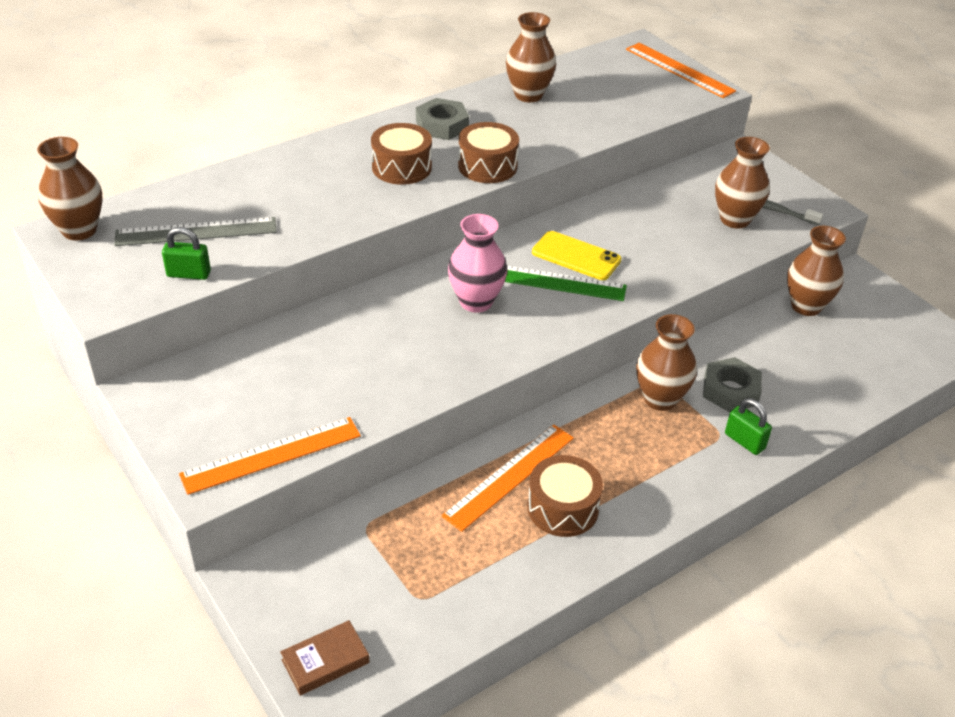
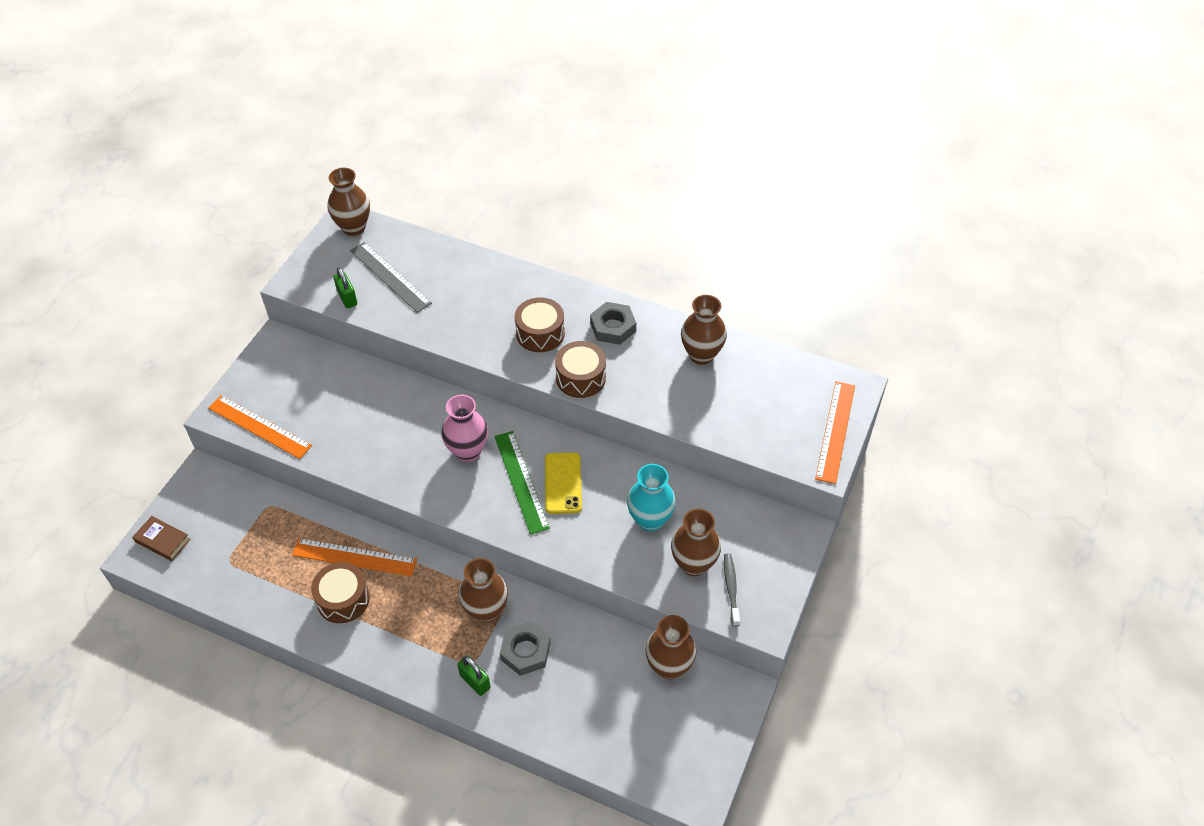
camera: 60 degrees right, 10 degrees up
(665, 223) = (650, 520): none -> turquoise vase
(744, 441) = (475, 681): green padlock -> green padlock turned 60 degrees counterclockwise

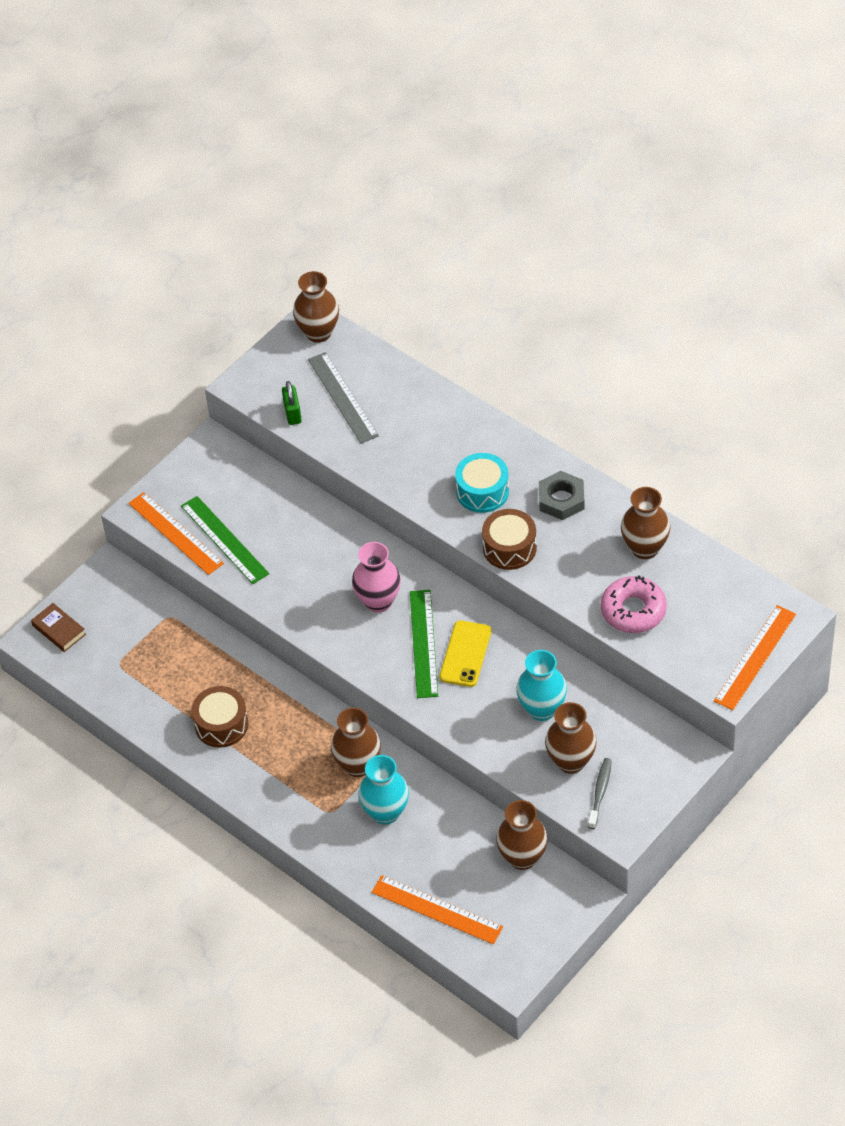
camera: 20 degrees right, 0 degrees up
(308, 423) = (224, 539): none -> green ruler
(354, 557) = (242, 686): orange ruler -> orange ruler (436, 910)
(475, 681) = (329, 829): green padlock -> none
(525, 651) = (385, 812): grey nut -> turquoise vase
(540, 333) = (482, 491): brown drum -> turquoise drum
(711, 411) = (633, 610): none -> pink donut

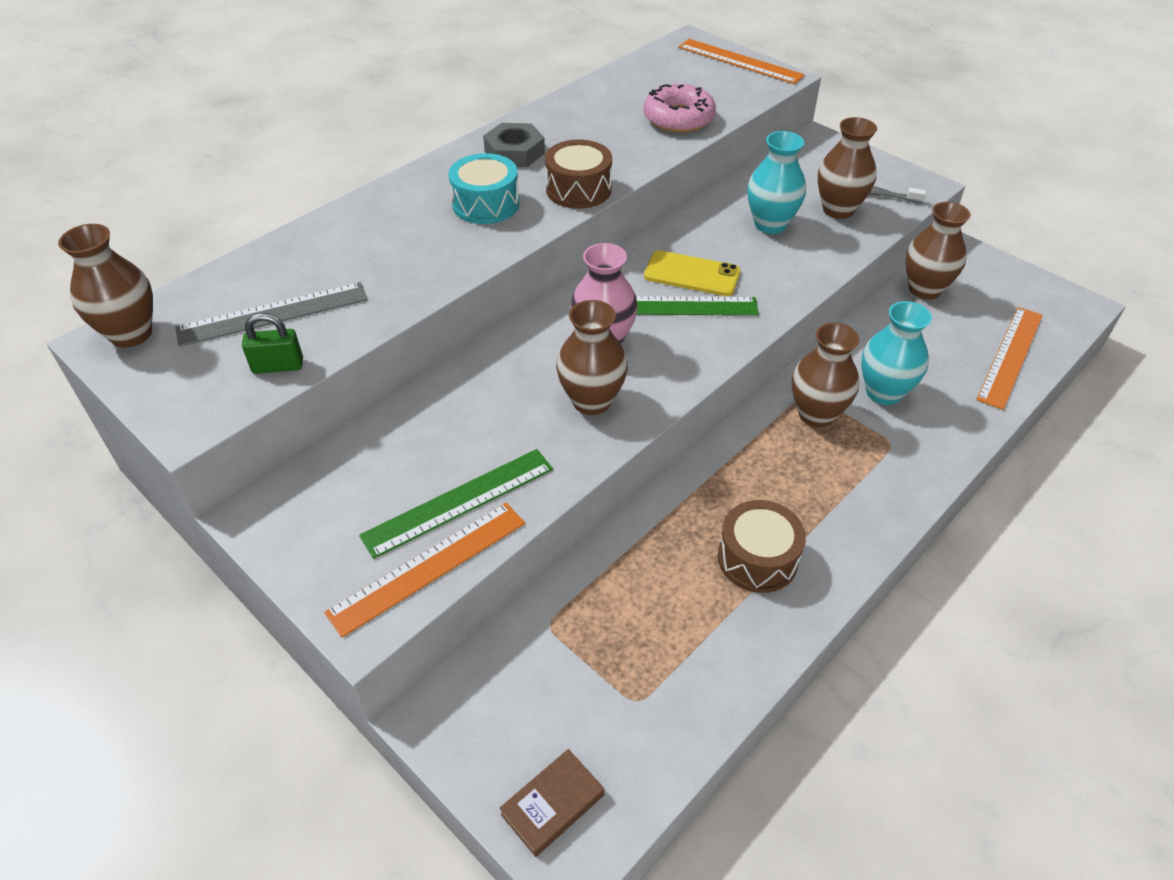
camera: 90 degrees left, 5 degrees down
(645, 548) = (595, 107): brown vase -> brown vase (591, 401)

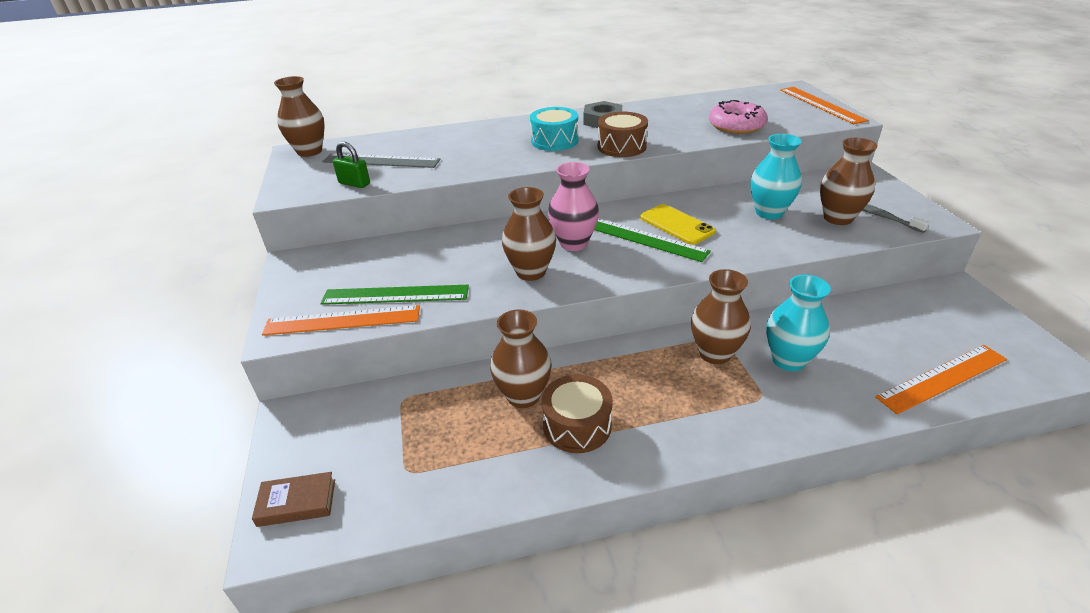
camera: 35 degrees right, 10 degrees down
(924, 289) = (895, 304): brown vase -> brown vase (523, 396)

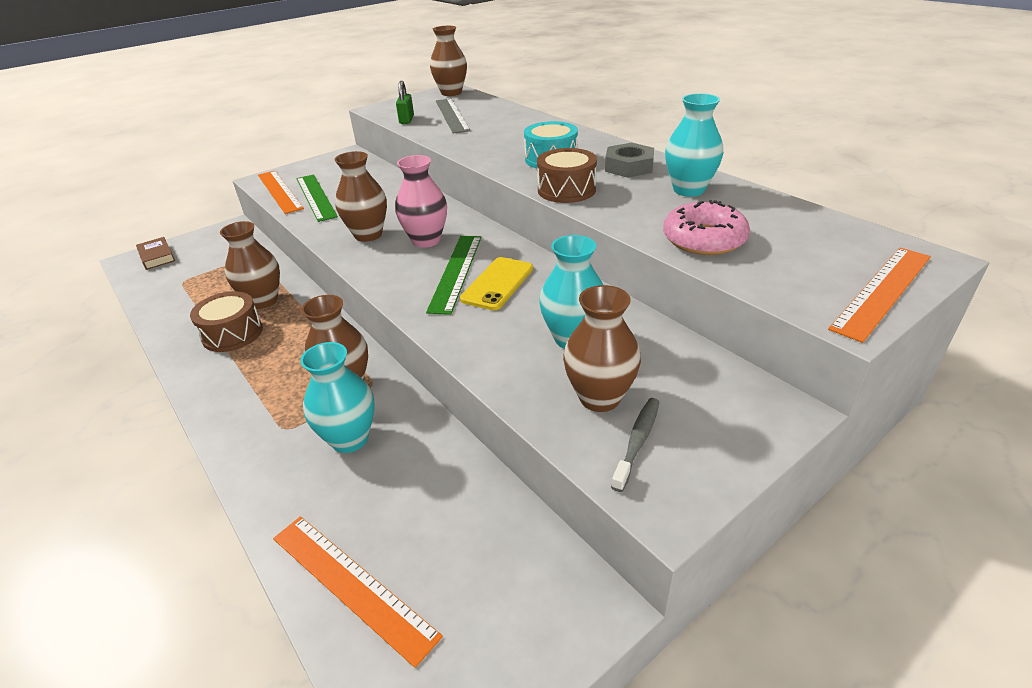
camera: 65 degrees right, 0 degrees up
(661, 113) = (688, 190): none -> turquoise vase

